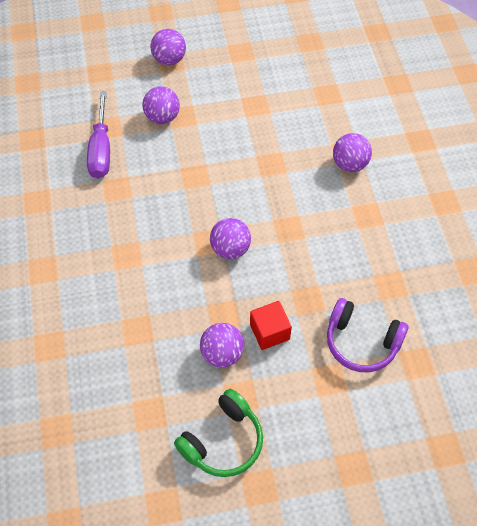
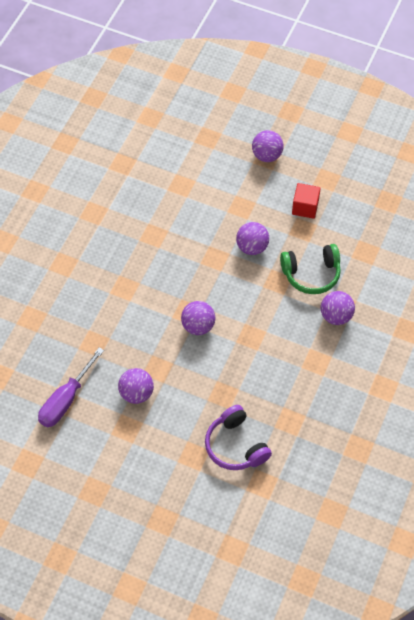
camera: 35 degrees right, 0 degrees up
(101, 150) = (164, 199): purple screwdriver -> purple screwdriver (66, 400)
(162, 117) = (226, 199): purple ball -> purple ball (252, 247)
(223, 441) = (93, 448): green headphones -> green headphones (311, 274)
(269, 332) = (179, 399): red cube -> red cube (305, 207)

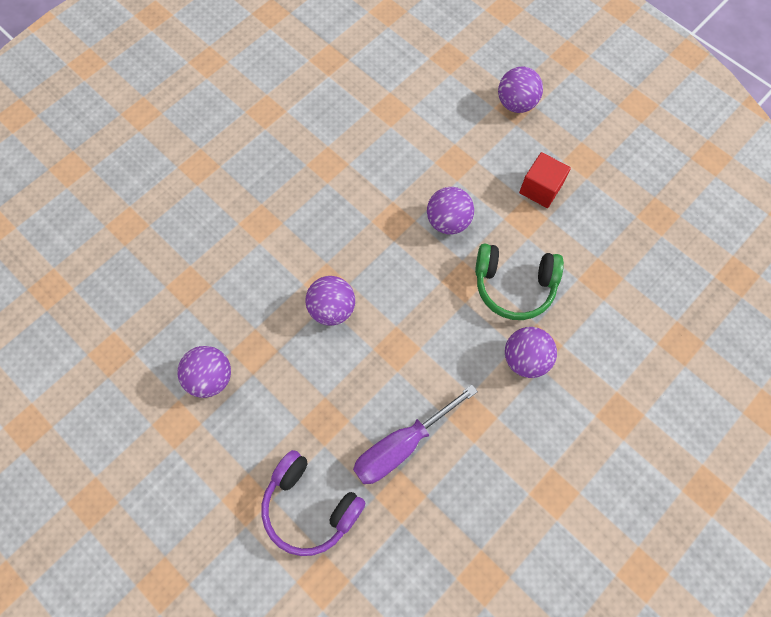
camera: 20 degrees right, 10 degrees up
(66, 400) = (117, 354): purple screwdriver -> purple screwdriver (402, 445)
(235, 446) = (310, 506): purple headphones -> purple headphones turned 45 degrees counterclockwise

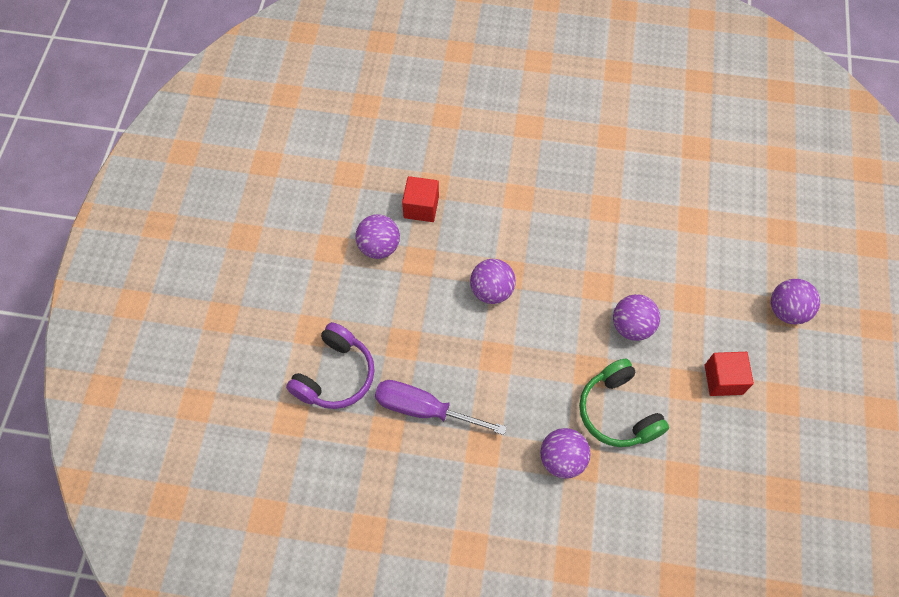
camera: 55 degrees right, 5 degrees down
(201, 312) = (421, 207): none -> red cube
(310, 506) = (335, 375): purple headphones -> purple headphones turned 150 degrees counterclockwise

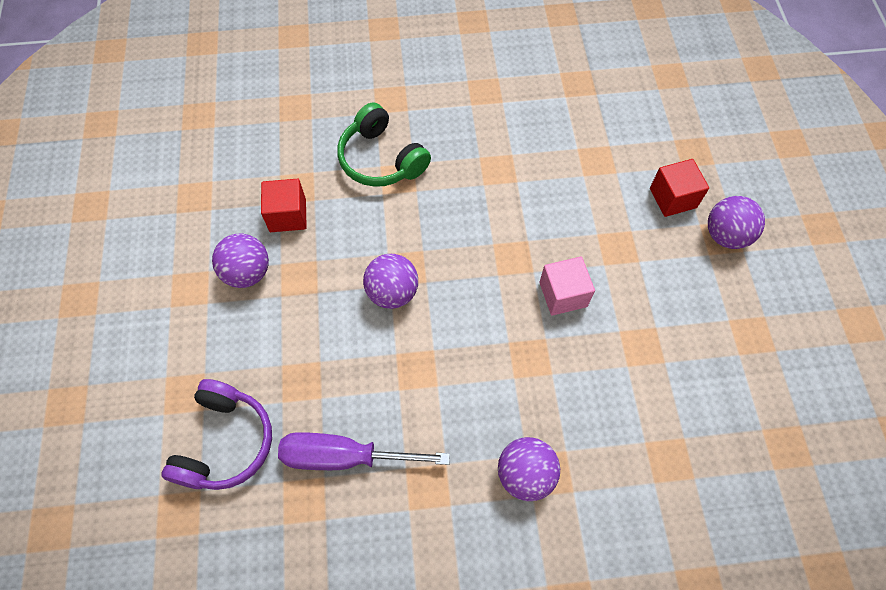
camera: 15 degrees left, 0 degrees up
(618, 412) = (574, 399): green headphones -> green headphones (381, 159)
(632, 326) = (563, 294): purple ball -> pink cube
(723, 379) = (681, 330): red cube -> red cube (673, 198)

